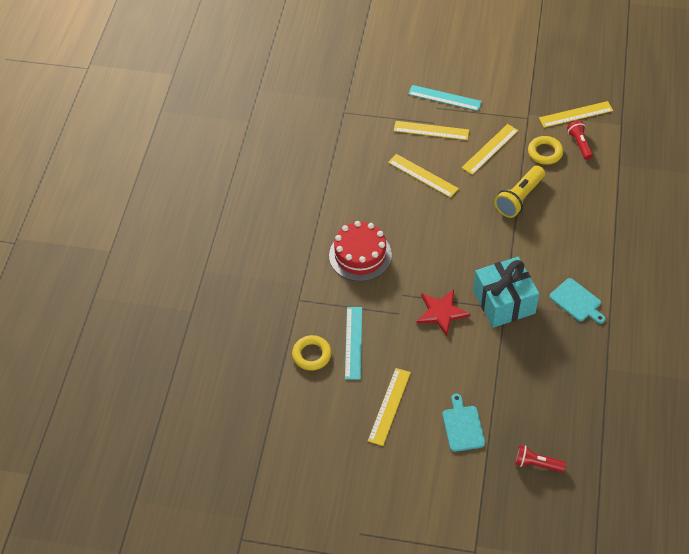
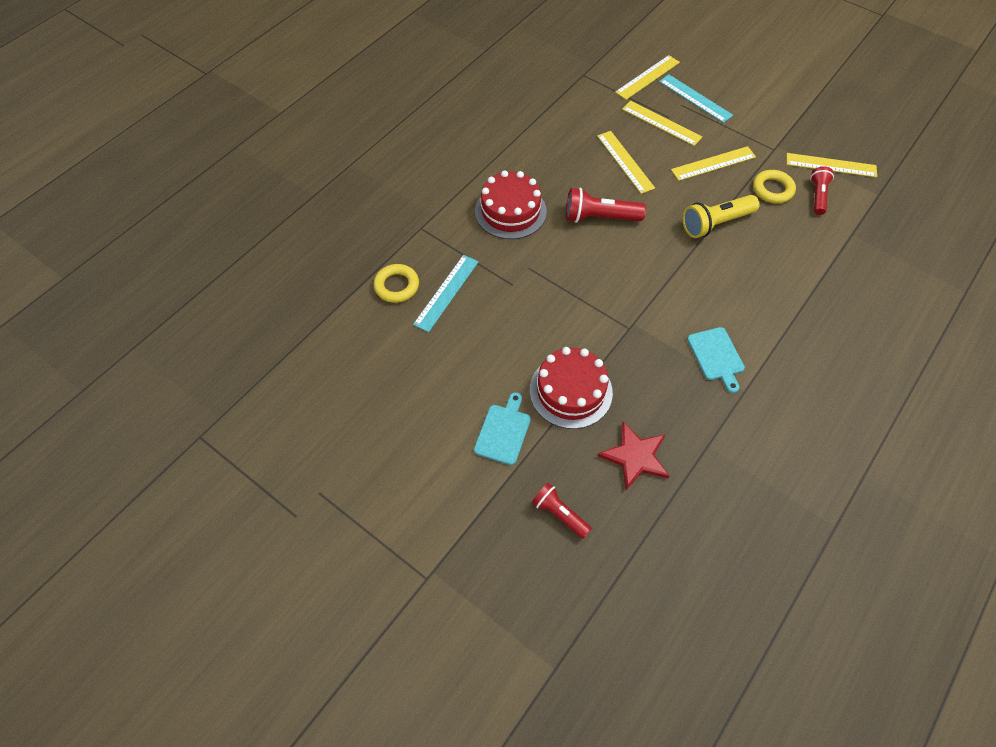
camera: 25 degrees right, 5 degrees up
(389, 406) = (439, 373): yellow ruler -> yellow ruler (647, 77)
(431, 231) = (599, 217): none -> red flashlight
(441, 312) = (557, 303): red star -> red star (635, 457)
(491, 374) = (570, 391): none -> red cake
(504, 302) = (632, 321): turquoise gift -> none

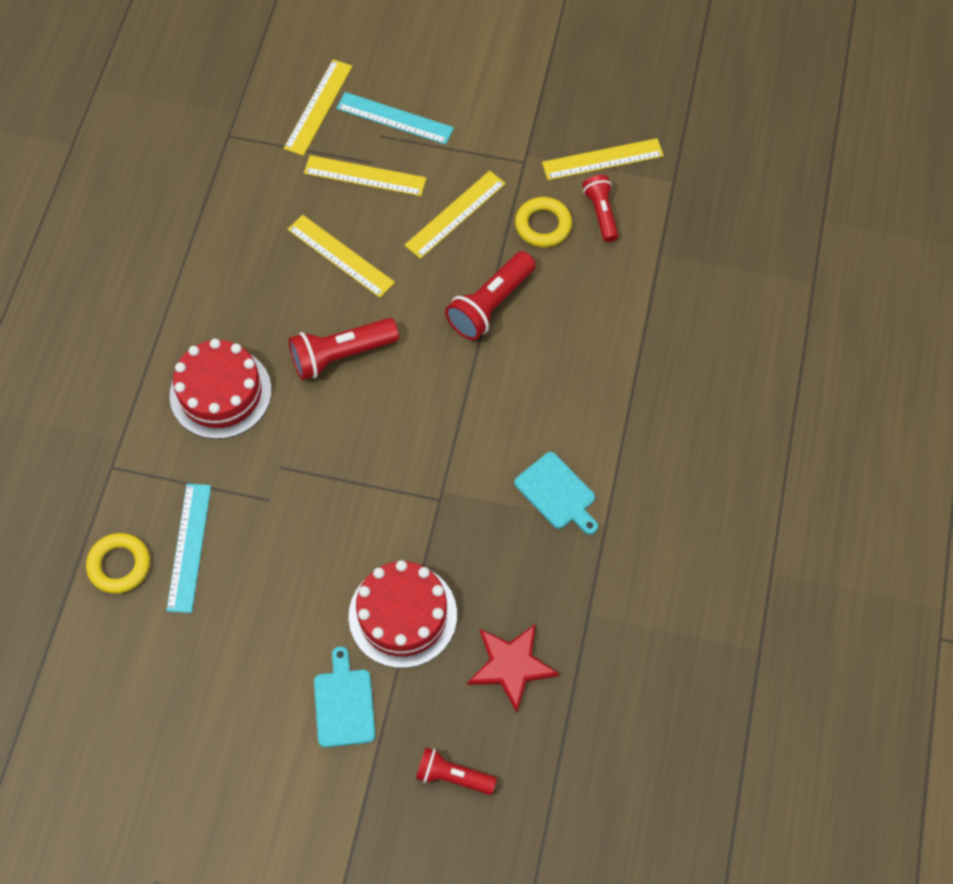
camera: 25 degrees left, 5 degrees up
(715, 223) = (490, 305): yellow flashlight -> red flashlight

